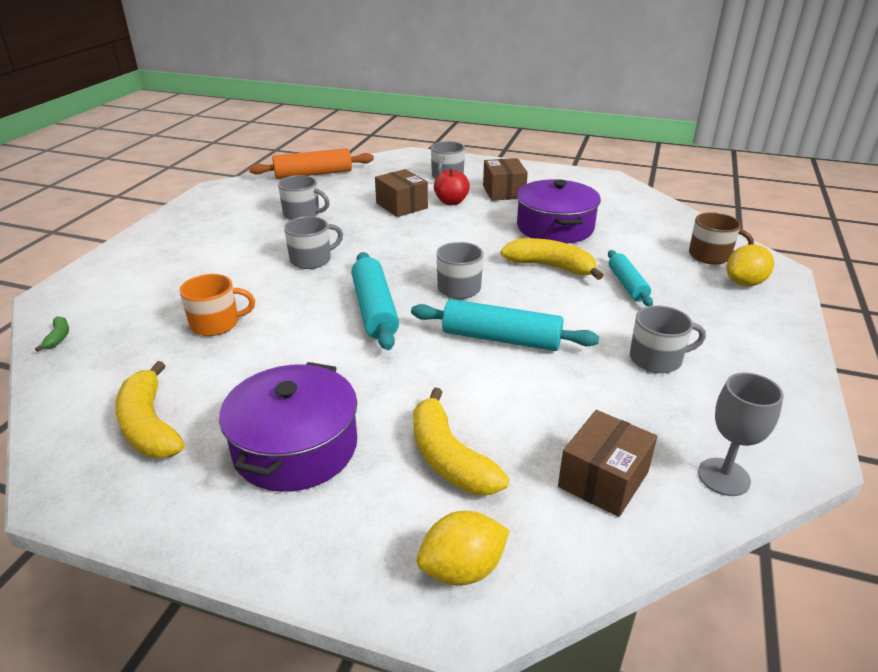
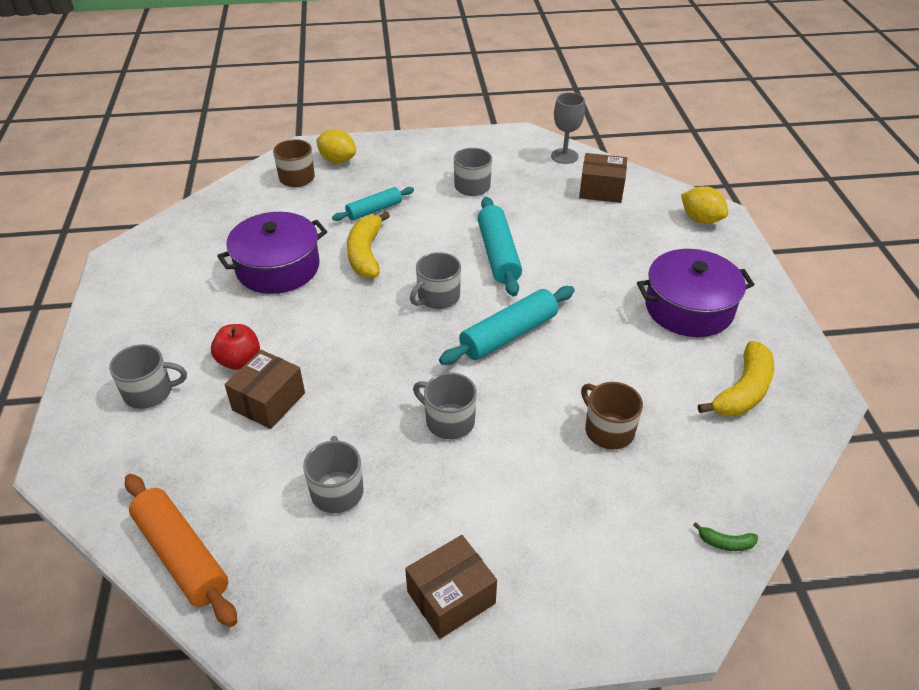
camera: 115 degrees left, 10 degrees up
(58, 337) = (725, 543): green banana -> green banana turned 135 degrees counterclockwise
(216, 324) = (608, 430): orange mug -> brown mug
(449, 458) = (636, 244): yellow banana -> none
(503, 192) = (191, 326): brown box -> brown box (451, 597)

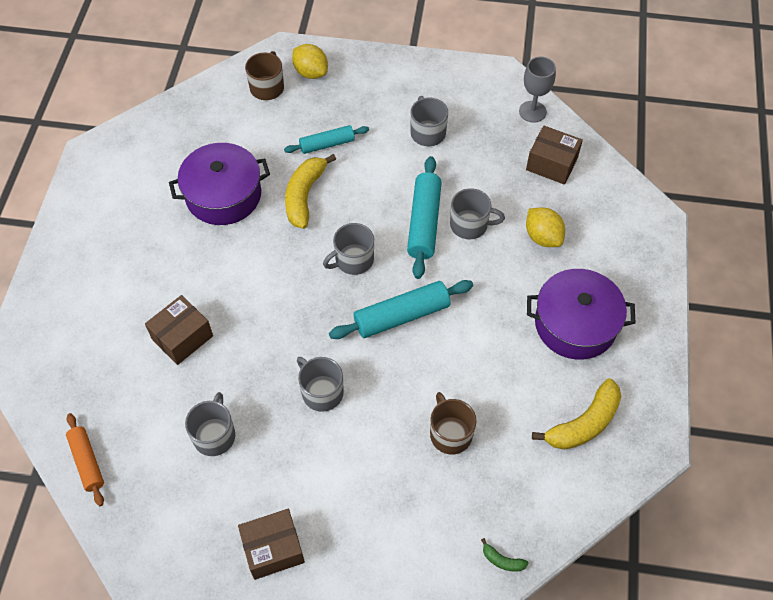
camera: 15 degrees right, 15 degrees up
(150, 392) = (91, 305): grey mug -> grey mug (470, 225)
(181, 555) = (87, 462): orange rolling pin -> orange rolling pin, size x0.64
(239, 361) = (168, 290): red apple -> none
(700, 219) = (634, 222): yellow lemon -> yellow lemon (542, 237)

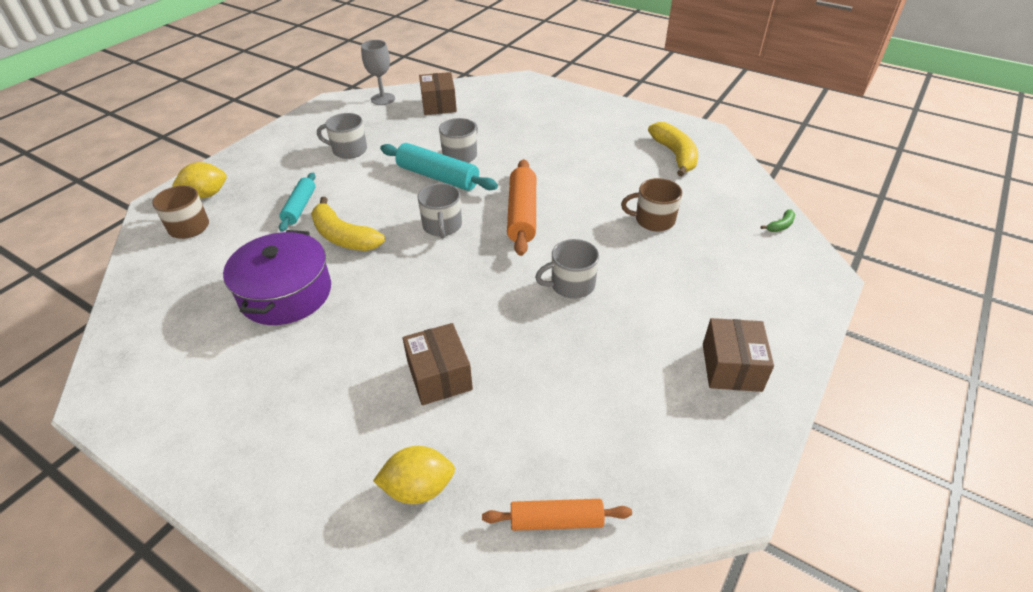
camera: 65 degrees left, 15 degrees down
(214, 435) = (579, 380): grey mug -> none
(401, 315) = (522, 214): turquoise rolling pin -> orange rolling pin
(542, 237) = (501, 127): yellow lemon -> yellow lemon (418, 488)
(551, 164) = (439, 105): brown box -> brown box turned 60 degrees counterclockwise
(575, 324) = (588, 135): purple pot -> none

